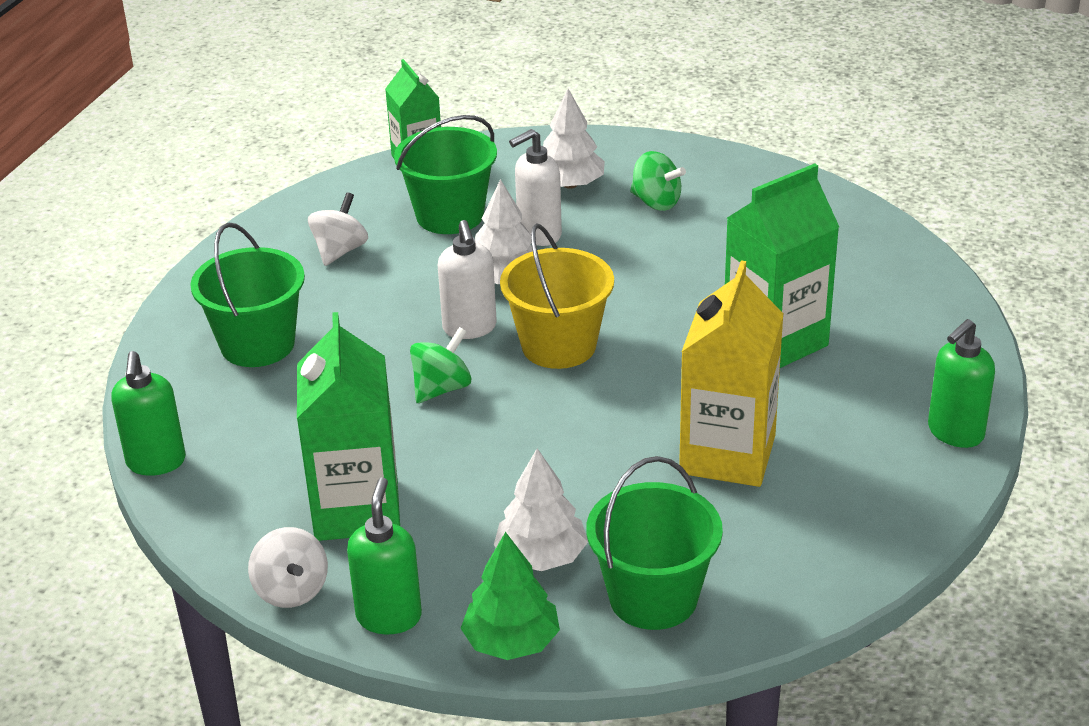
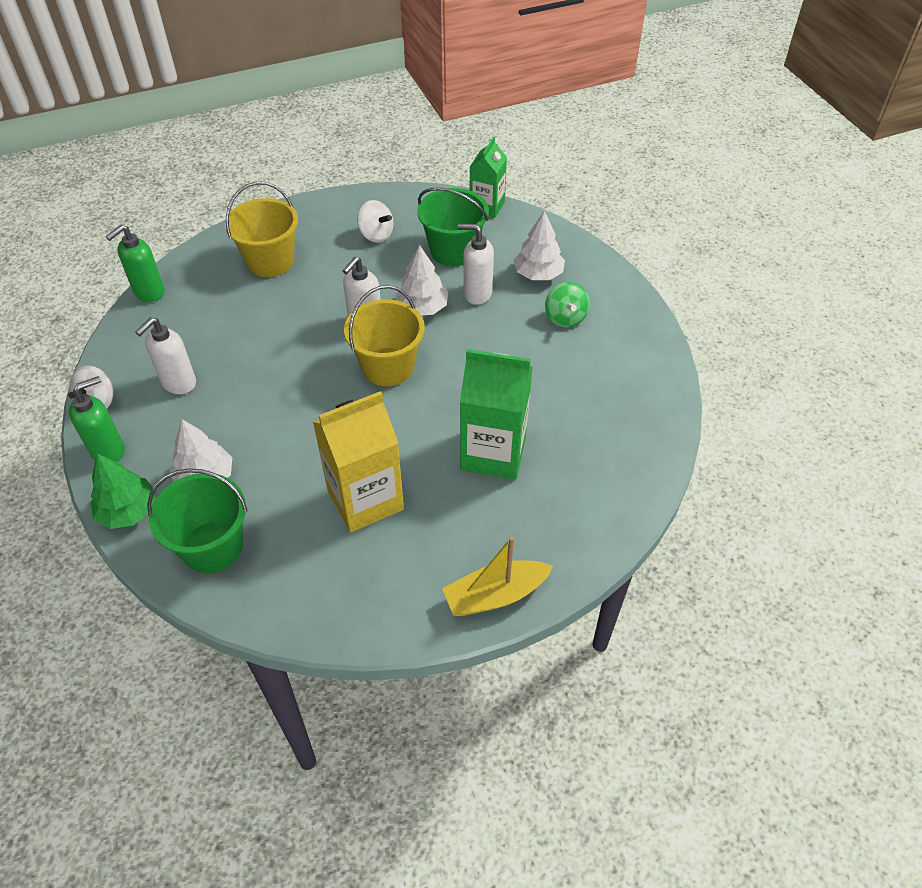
camera: 45 degrees right, 15 degrees up
(257, 344) = (270, 261): green bucket -> yellow bucket
(340, 251) = (376, 235): white spinning top -> white spinning top turned 60 degrees clockwise
(356, 509) = (178, 383): green carton -> white soap dispenser
(441, 388) = (304, 348): green spinning top -> none
(955, 433) = (495, 595): green soap dispenser -> yellow boat

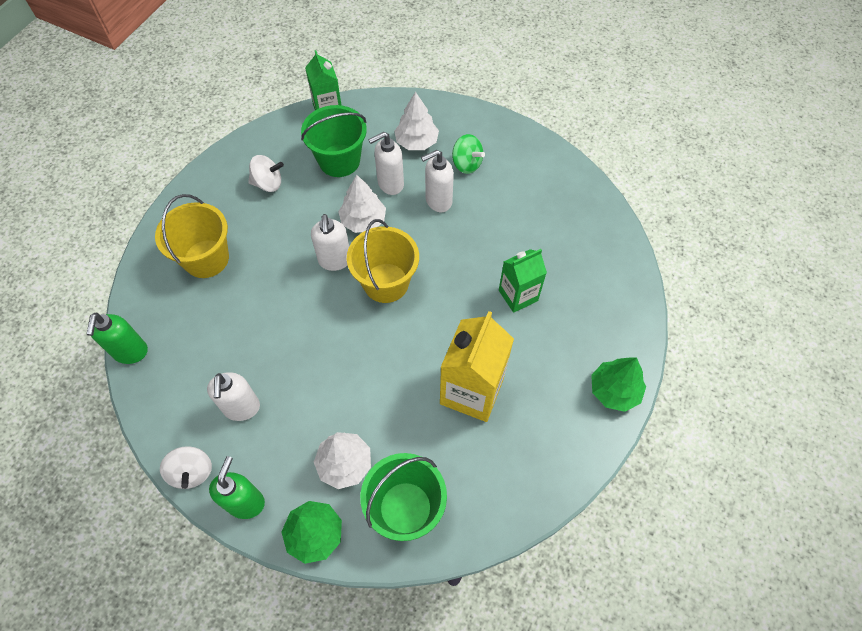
camera: 40 degrees left, 10 degrees up
(493, 453) = (518, 295): green carton -> green carton, size x0.63
(495, 595) = (614, 390): yellow boat -> green tree
(505, 332) = (438, 201): none -> white soap dispenser

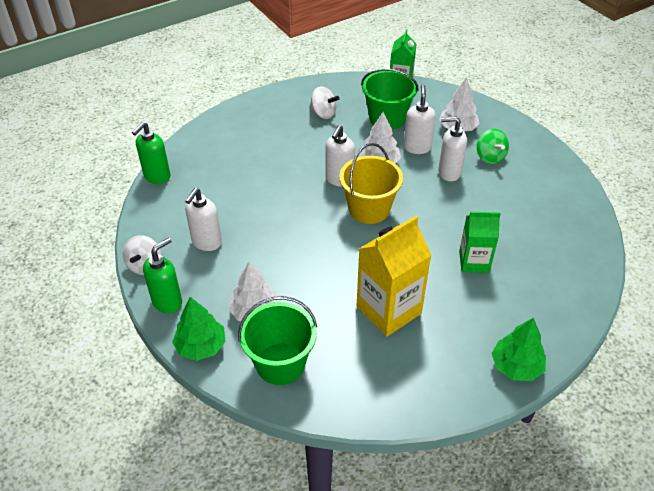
camera: 30 degrees right, 15 degrees down
(206, 259) = (247, 142): yellow bucket -> none
(390, 184) = (417, 147): white soap dispenser -> white soap dispenser turned 90 degrees clockwise

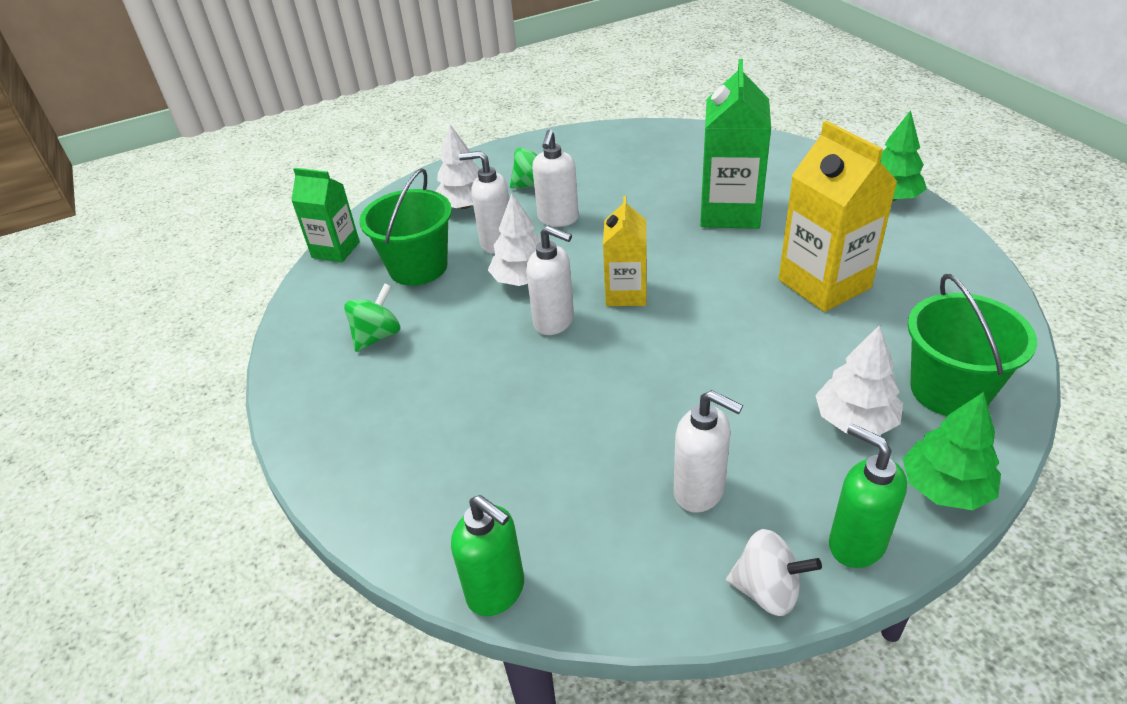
camera: 80 degrees left, 5 degrees down
(323, 113) = (377, 336): white spinning top -> green spinning top
(369, 209) = (626, 293): yellow bucket -> yellow carton
(474, 262) = (729, 212): green carton -> green carton, size x1.60

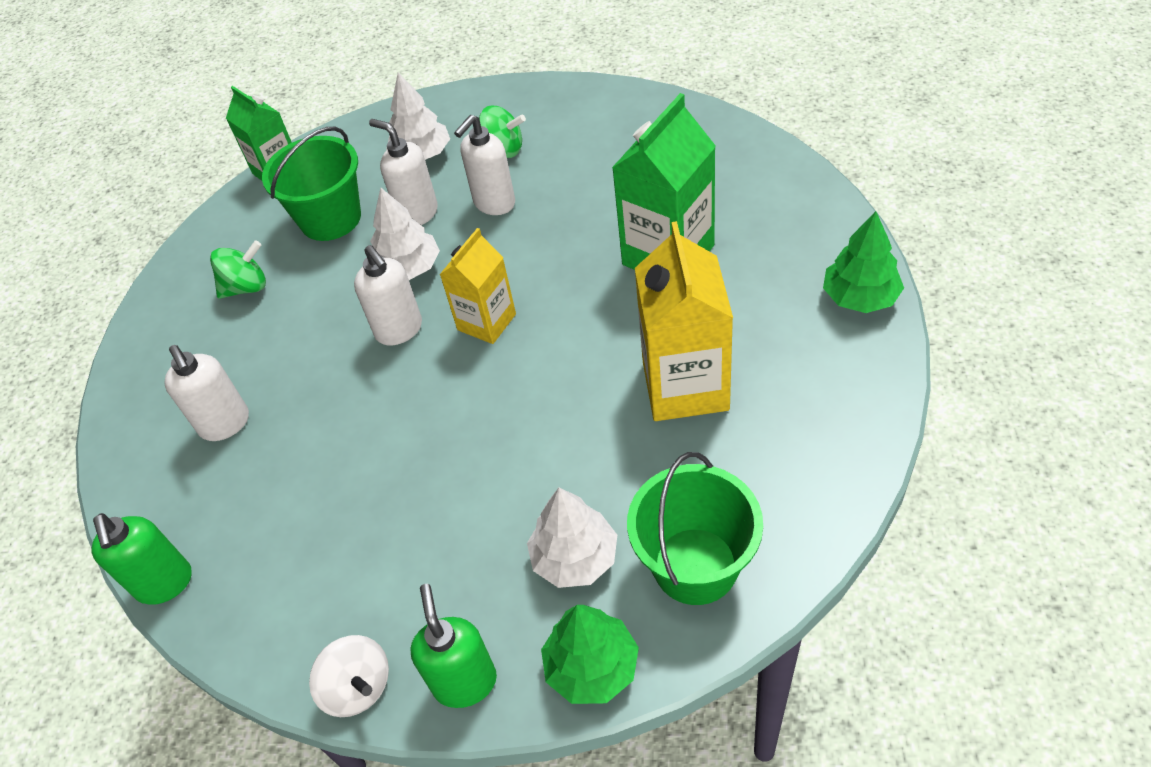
camera: 30 degrees right, 10 degrees up
(700, 491) = (381, 567): white soap dispenser -> white soap dispenser (225, 424)

